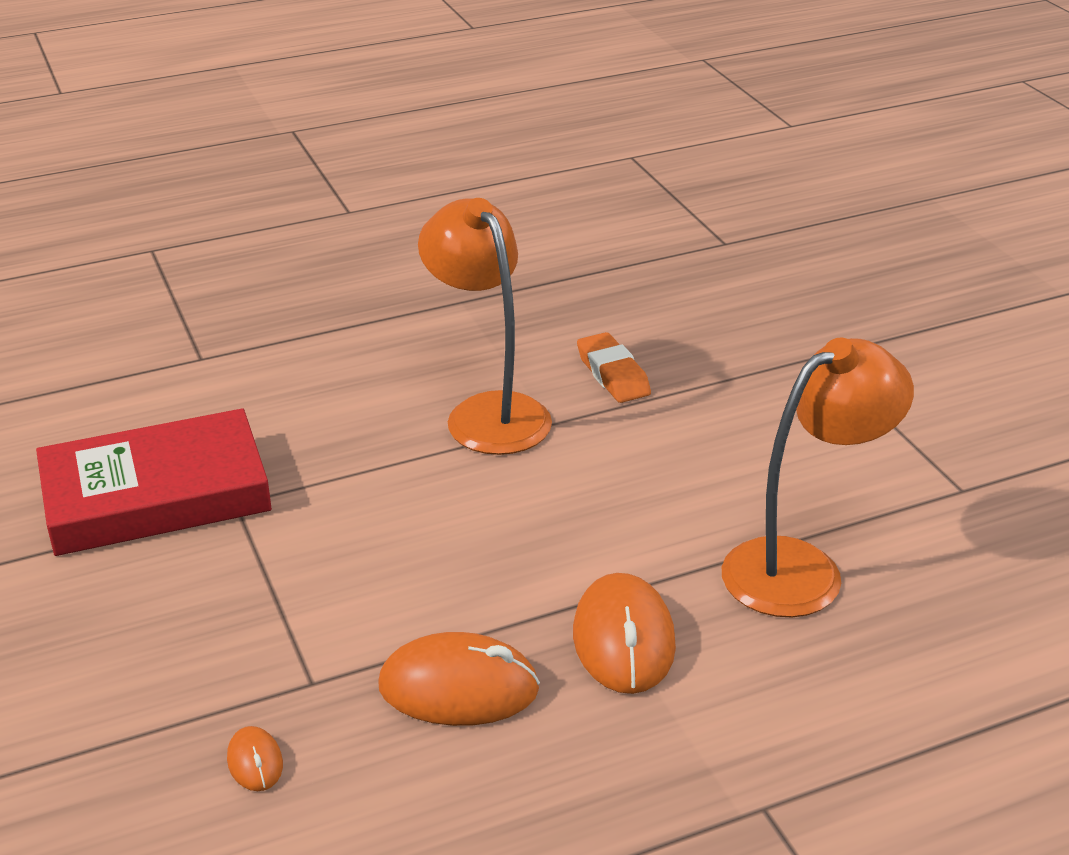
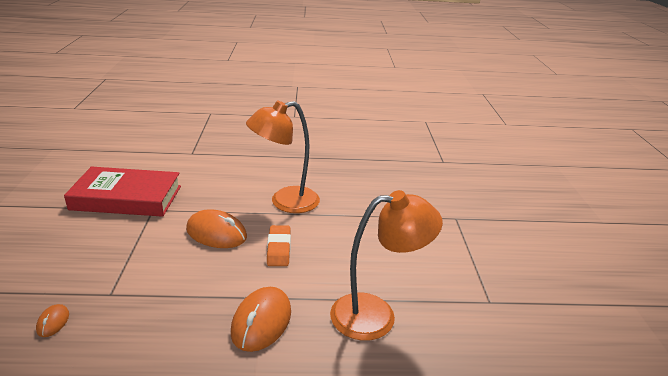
camera: 20 degrees right, 5 degrees down
(458, 688) = (168, 319): orange mouse -> orange mouse (216, 233)
(488, 412) = (285, 202): orange lamp -> orange lamp turned 105 degrees counterclockwise
(613, 374) = (352, 201): orange eraser -> orange eraser (279, 249)

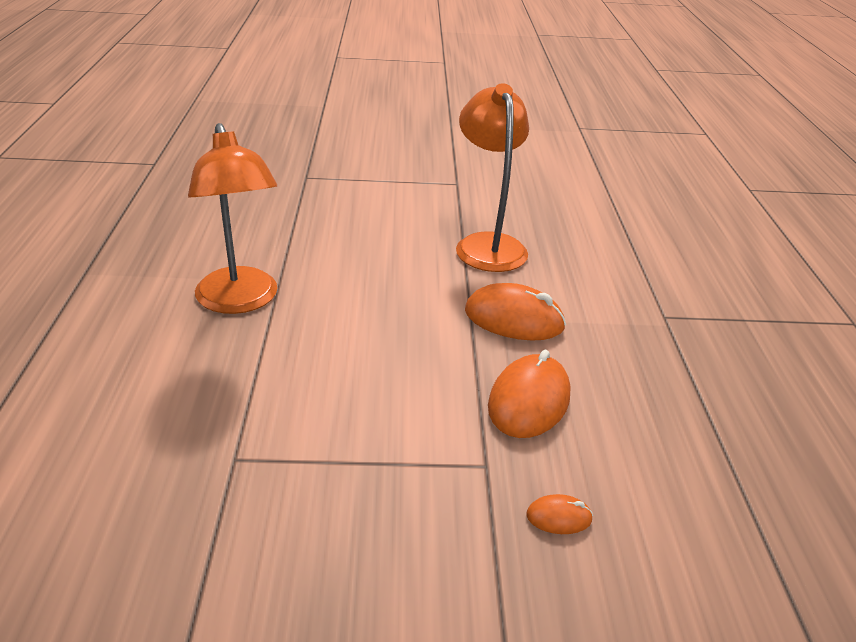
camera: 90 degrees left, 5 degrees up
(126, 198) = (175, 510): red book -> none
(216, 233) = (325, 368): orange mouse -> orange mouse (529, 401)
(279, 249) = (368, 307): orange eraser -> none

